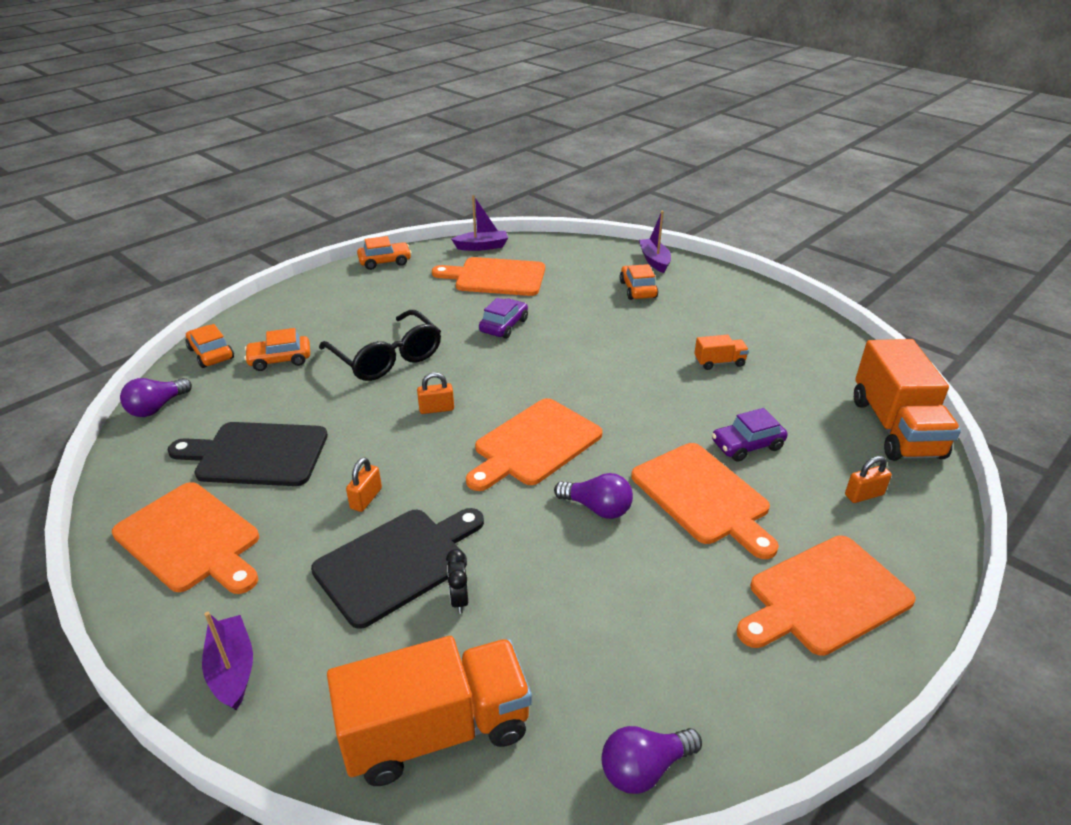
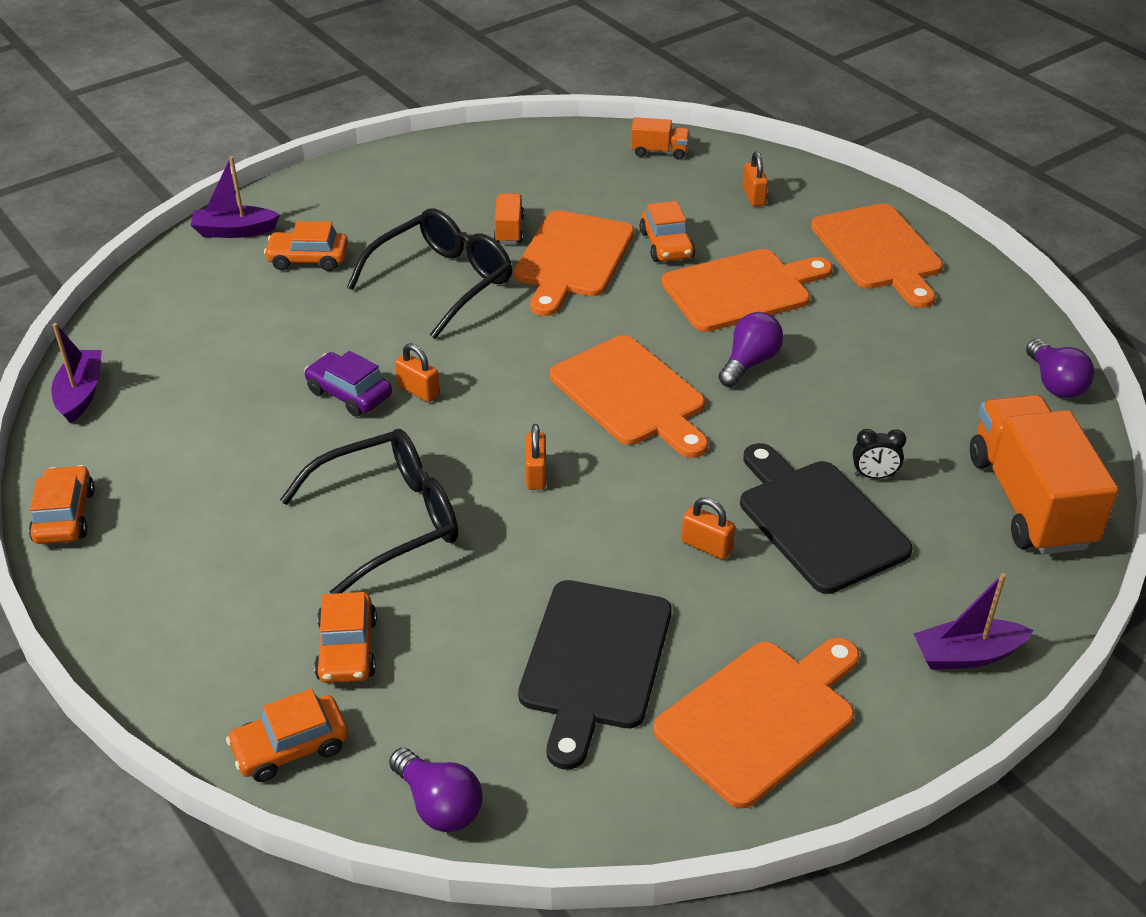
camera: 80 degrees left, 5 degrees up
(496, 277) = (198, 388): orange cutting board -> orange cutting board (572, 258)
(513, 350) = (418, 391): none -> orange padlock
(638, 343) = (443, 282): none -> black glasses
(747, 445) = (666, 245): purple car -> orange car
(895, 428) = (659, 151): orange truck -> orange truck, size x0.45

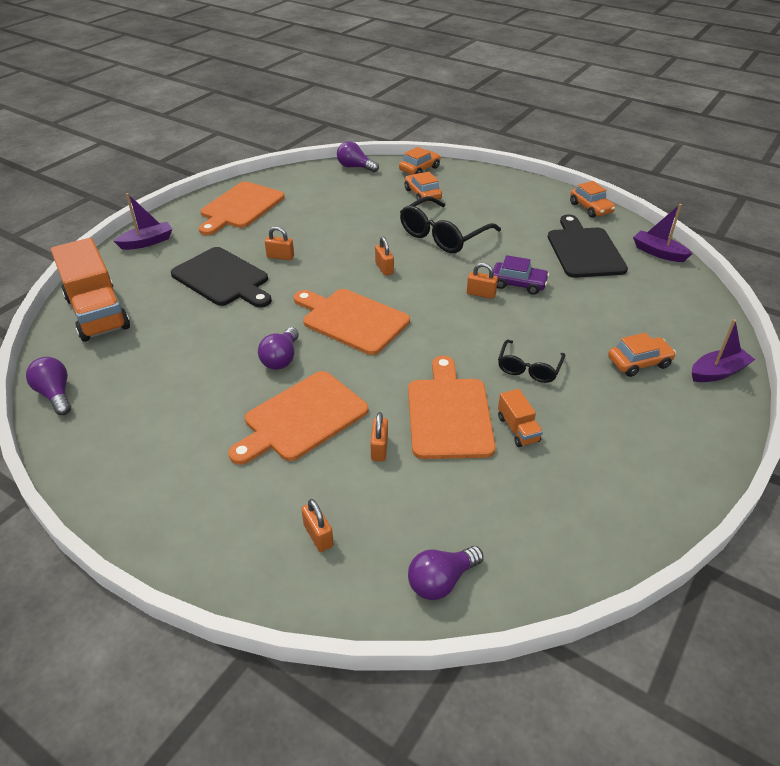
camera: 160 degrees right, 0 degrees up
(81, 394) = (658, 252): purple boat -> purple boat turned 150 degrees clockwise
(443, 282) = (529, 368): black glasses -> black glasses, size x0.58
(594, 661) = (317, 209): black cutting board -> black cutting board (584, 250)
(659, 151) = (441, 581): orange truck -> purple light bulb
(666, 245) = (379, 448): orange car -> orange padlock
(874, 476) = (191, 307): black clock -> none
(878, 251) = (186, 493): orange cutting board -> none

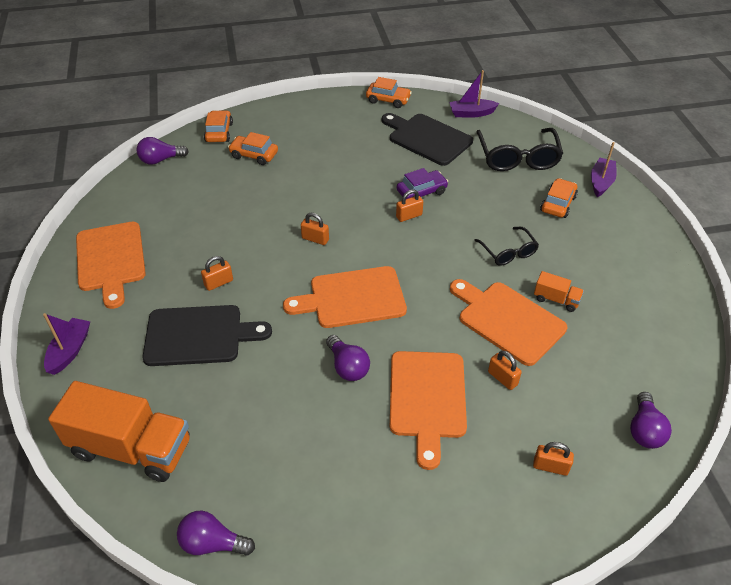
camera: 45 degrees left, 5 degrees up
(443, 235) = (319, 183): black glasses -> black glasses (517, 158)

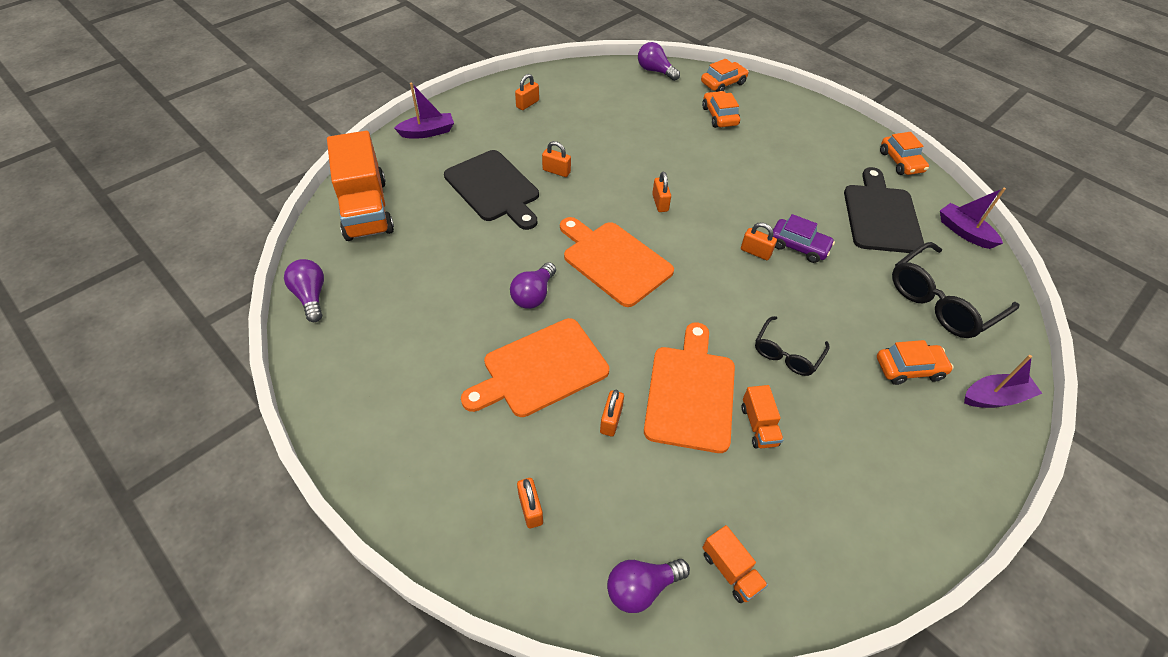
camera: 55 degrees right, 5 degrees up
(111, 259) = (527, 104): orange cutting board -> orange padlock
(654, 375) = (730, 570): none -> orange truck

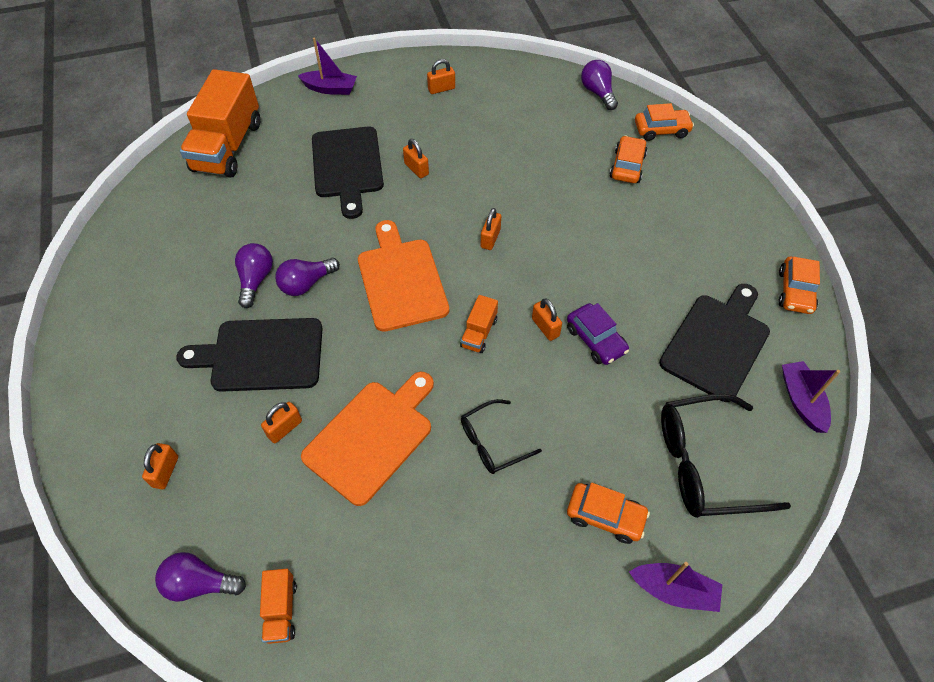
camera: 30 degrees right, 5 degrees up
(311, 296) = (133, 211): purple light bulb -> purple light bulb (256, 280)
(541, 369) = (262, 355): orange cutting board -> black cutting board
(759, 425) = (409, 497): orange truck -> orange truck (479, 333)

